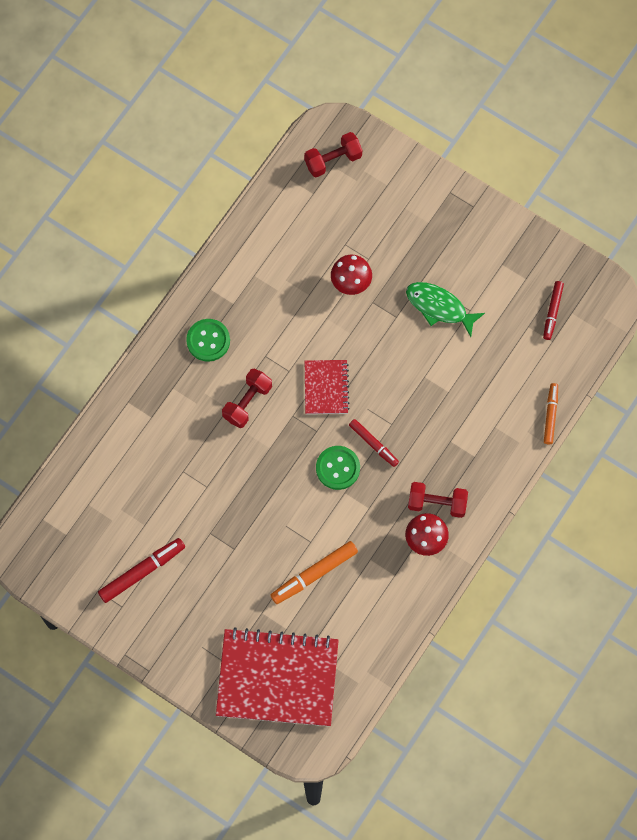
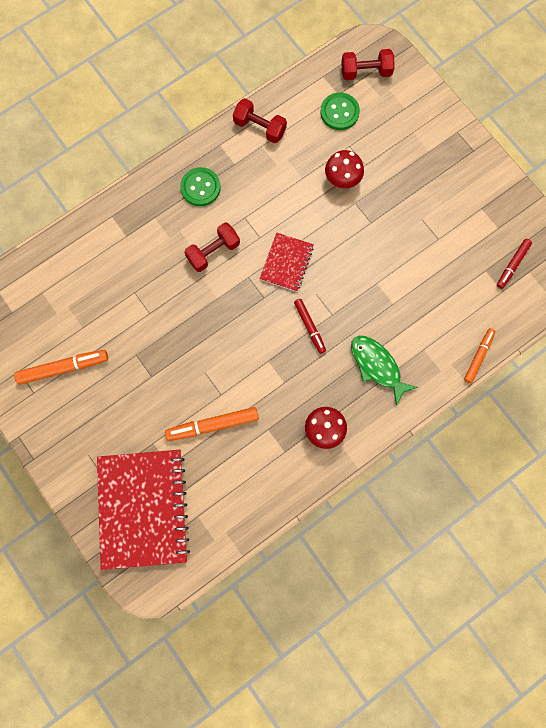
camera: 20 degrees right, 5 degrees up
(142, 572) = (63, 368): red marker -> orange marker
(277, 678) = (143, 508): red notebook -> red notebook turned 60 degrees clockwise
(338, 468) = (270, 337): green button -> green button (339, 112)
(437, 503) = (346, 400): red dumbbell -> red dumbbell (259, 127)
(439, 307) = (412, 227): green fish -> green fish (377, 366)

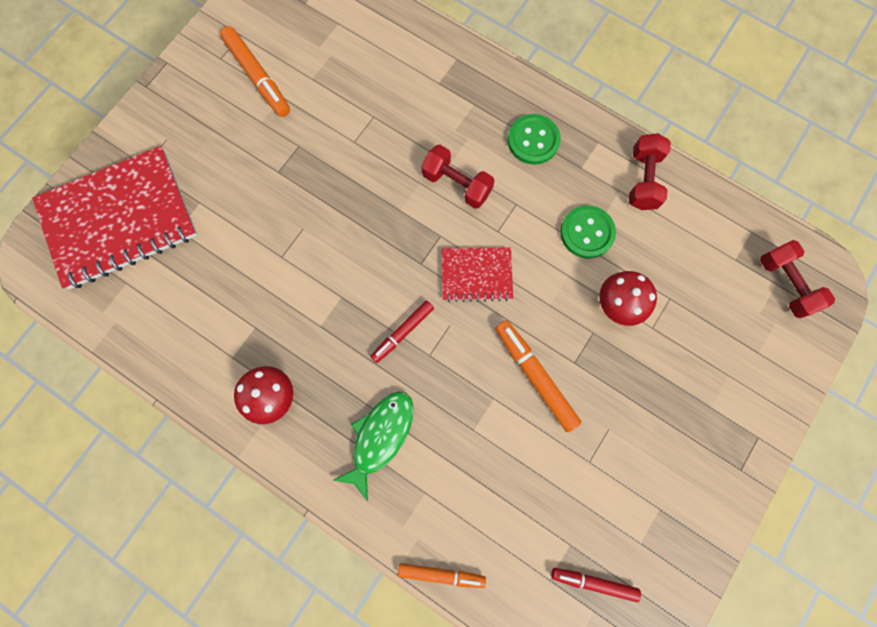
camera: 70 degrees right, 0 degrees up
(212, 425) = (240, 261): orange marker -> orange marker (535, 376)
(339, 112) = (710, 269): green button -> green button (587, 233)

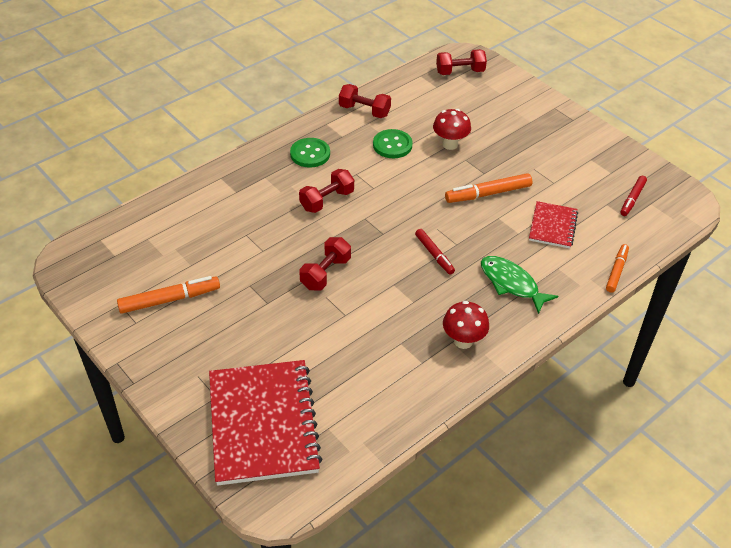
camera: 75 degrees left, 30 degrees down
(337, 218) = (325, 273): none -> red dumbbell
(476, 275) = (403, 206): red notebook -> red notebook (553, 226)

